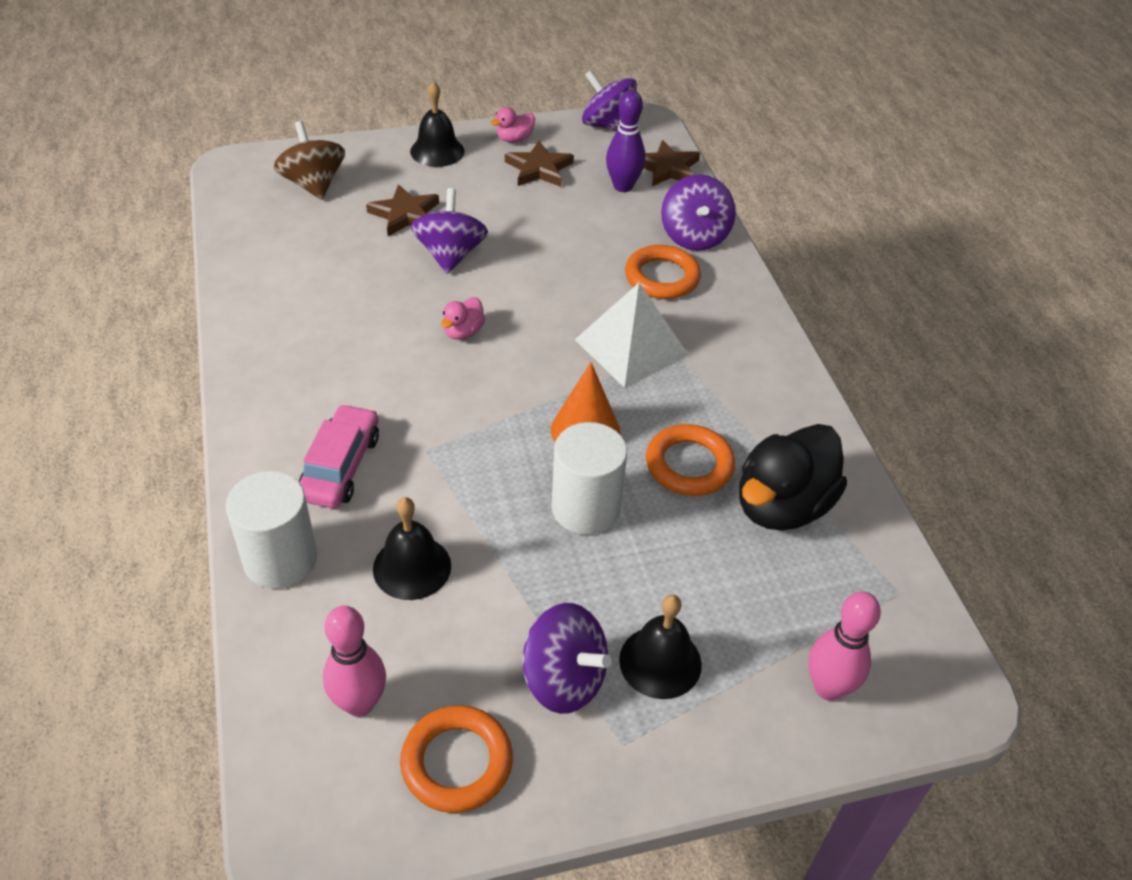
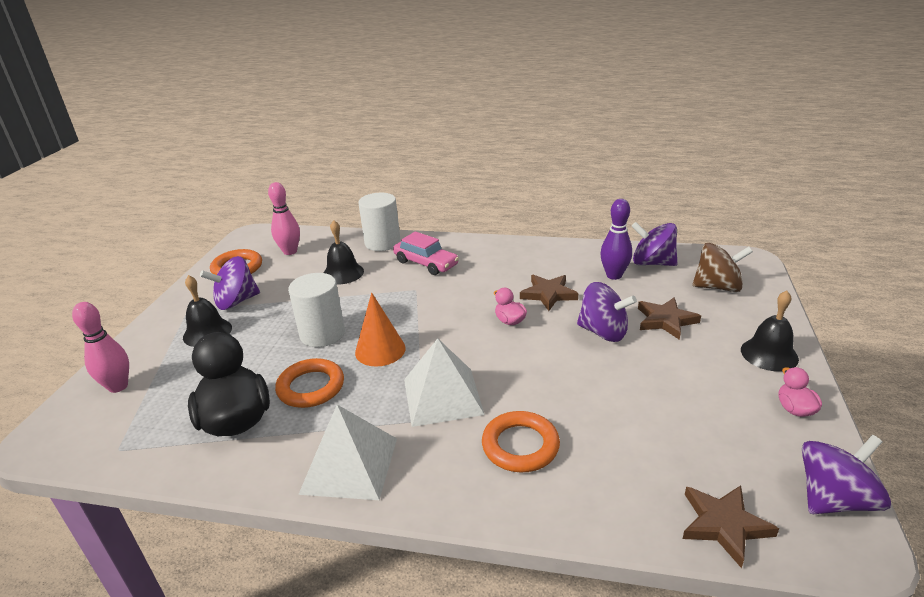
camera: 120 degrees right, 15 degrees down
(539, 169) = (731, 412): brown star -> brown star (548, 294)
(623, 186) = (688, 468): purple bowling pin -> purple bowling pin (614, 275)
(694, 236) = (576, 497): purple spinning top -> purple spinning top (652, 263)
(766, 380) = (349, 465): none -> white pyramid

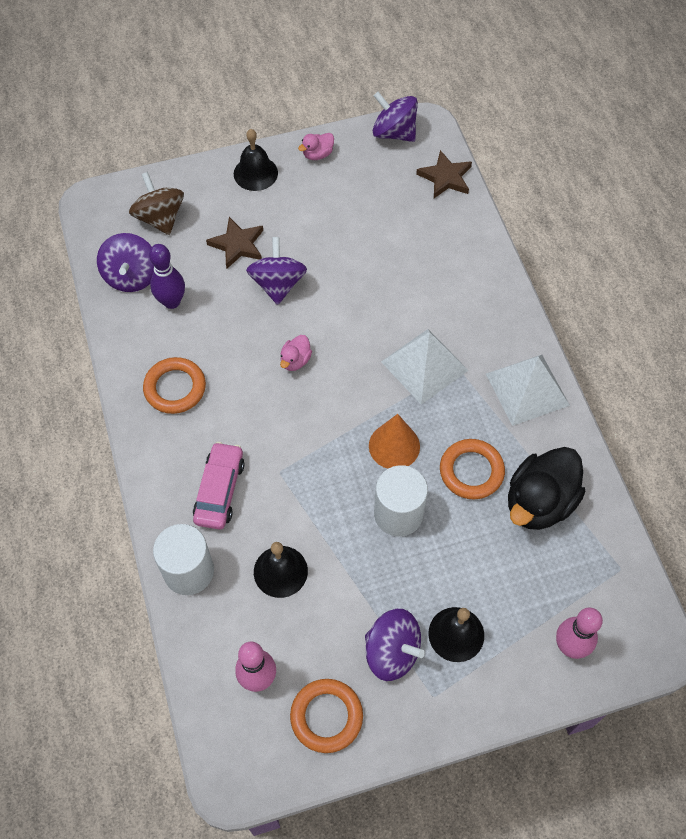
camera: 120 degrees left, 30 degrees up
(520, 446) = (445, 294): orange ring -> orange ring (175, 388)
(548, 294) = (233, 345): brown star -> none

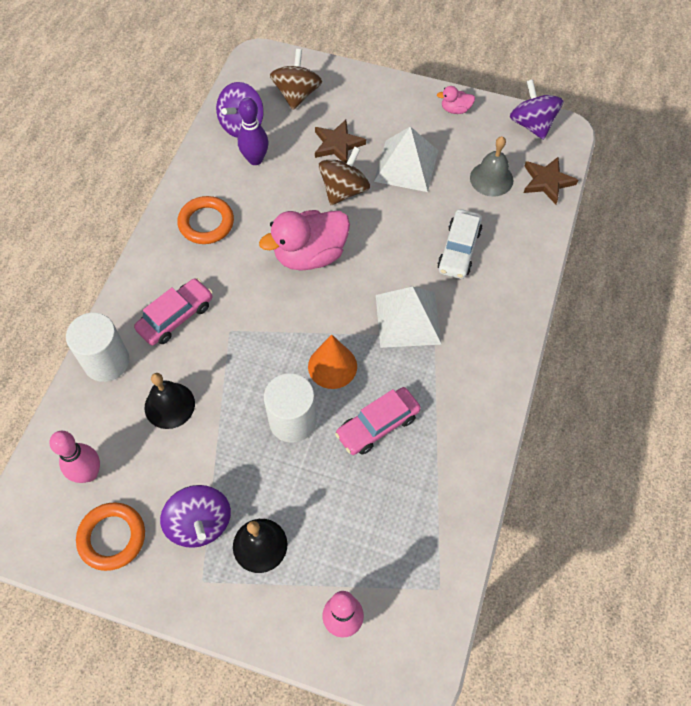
camera: 35 degrees right, 0 degrees up
(255, 173) = (395, 98): black bell -> none
(278, 284) = (344, 190): purple spinning top -> brown spinning top
(295, 360) = (310, 255): pink duck -> pink duck, size x2.19
(397, 201) = (491, 179): none -> grey bell
(419, 280) = (459, 250): none -> white car
(471, 471) = (377, 425): orange ring -> pink car
(527, 389) = (478, 389): white pyramid -> white pyramid (406, 165)
(539, 502) = (413, 487): black duck -> none

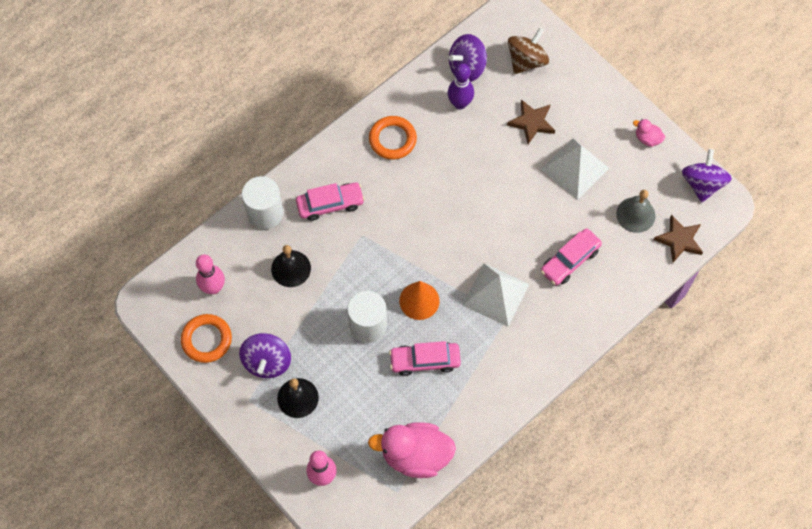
camera: 30 degrees right, 5 degrees up
(310, 255) = (454, 206): pink duck -> pink duck (415, 455)
(344, 190) = (512, 165): brown spinning top -> none
(459, 250) = (570, 260): white car -> pink car

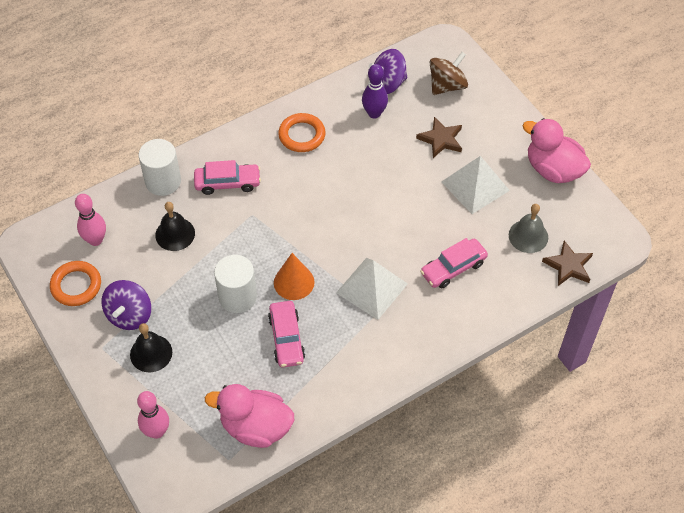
camera: 10 degrees right, 10 degrees down
(425, 361) = (286, 338): pink car -> pink car turned 105 degrees counterclockwise
(647, 139) = (553, 169): pink duck -> pink duck, size x2.19
(702, 184) = (601, 218): purple spinning top -> none

